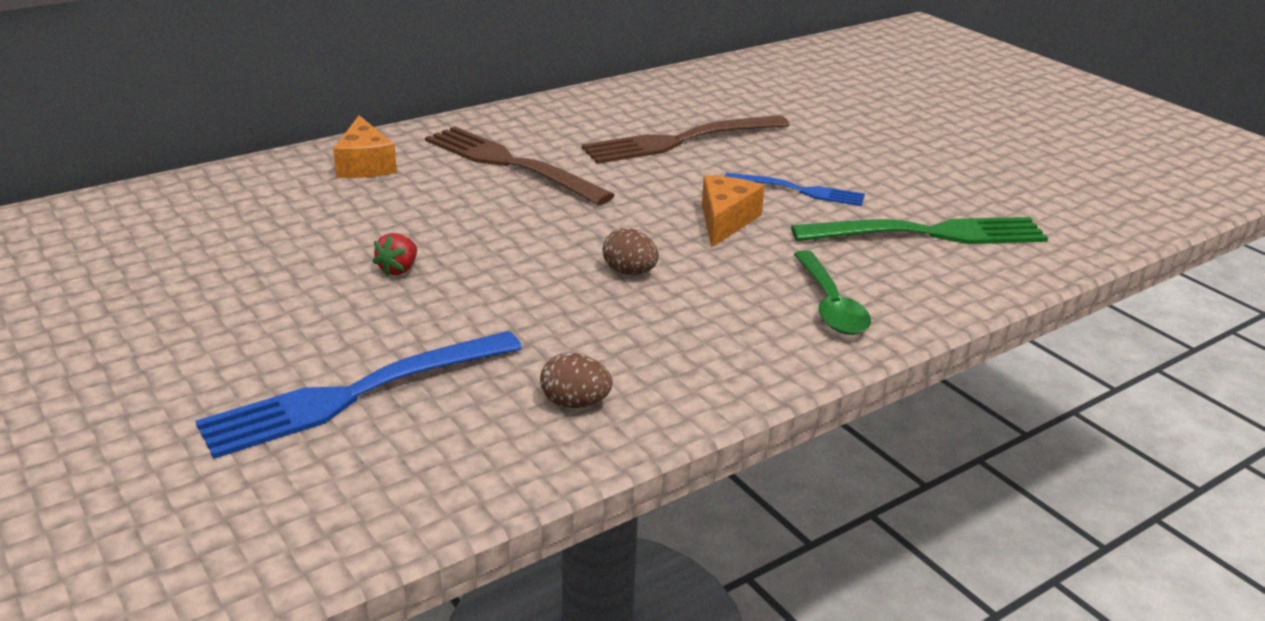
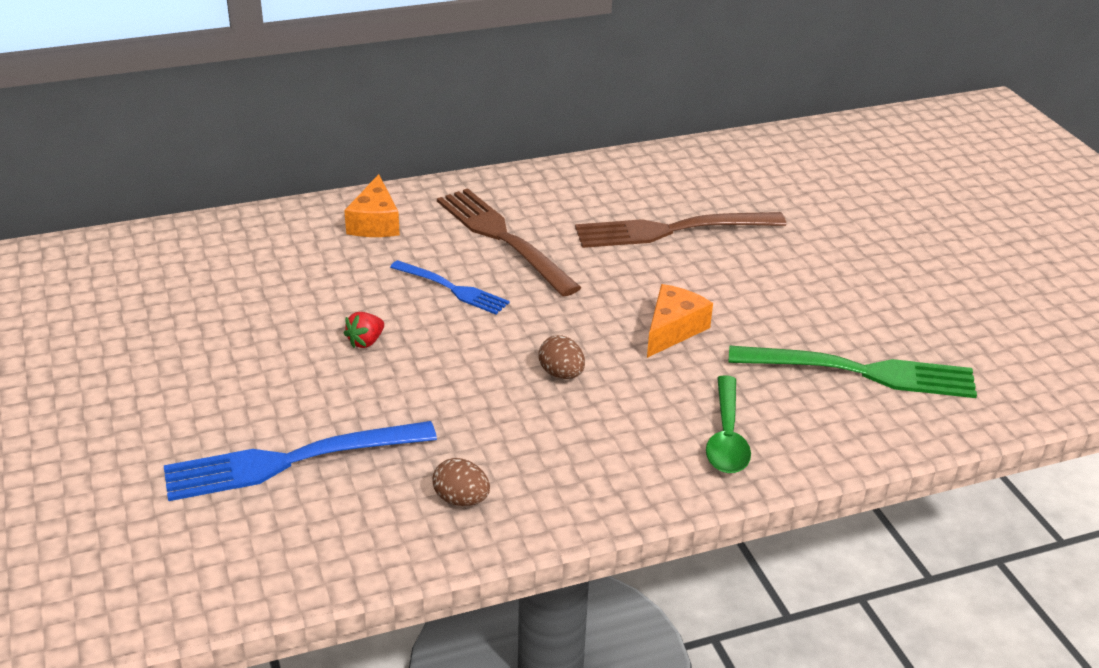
camera: 15 degrees right, 5 degrees up
(799, 190) = (759, 304): blue fork -> blue fork (452, 289)

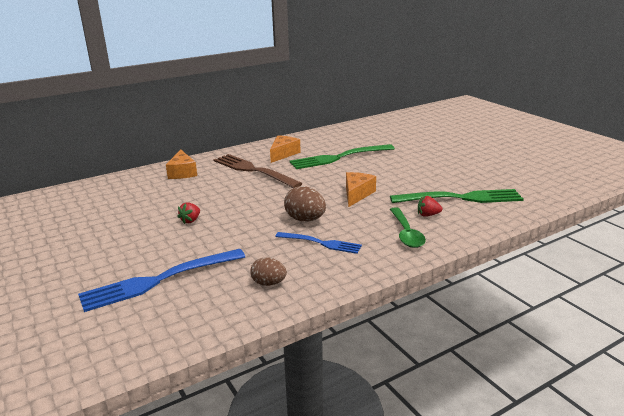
camera: 10 degrees left, 10 degrees down
(452, 289) = (233, 193): blue fork -> blue fork (321, 243)
(561, 374) = (305, 219): brown egg -> brown egg, size x1.51
(570, 204) = (283, 154): none -> orange cheese
(672, 230) = (339, 157): brown fork -> green fork
(782, 401) = (428, 215): none -> red strawberry

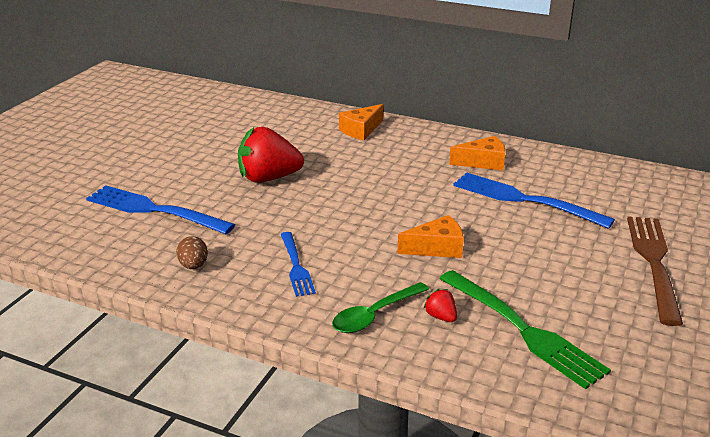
camera: 55 degrees right, 5 degrees up
(190, 220) = (268, 178): red strawberry -> red strawberry, size x2.35
(253, 170) = (415, 163): brown fork -> brown fork (654, 263)
(305, 219) = (337, 238): brown egg -> none
(339, 157) = (525, 200): green fork -> blue fork

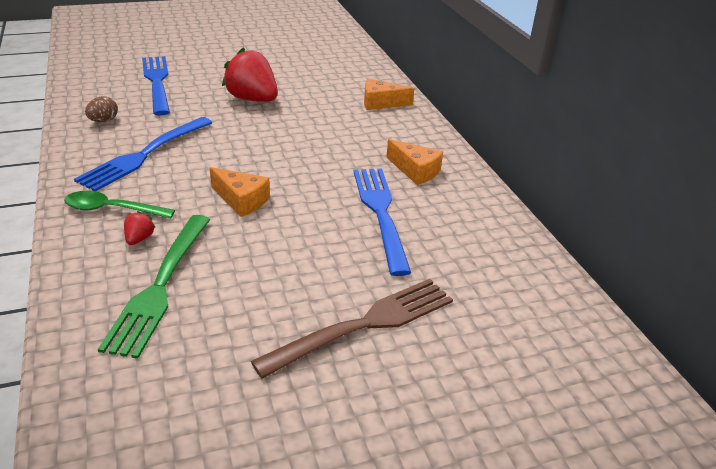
camera: 45 degrees right, 5 degrees up
(296, 266) = (144, 155): blue fork -> blue fork, size x1.70

